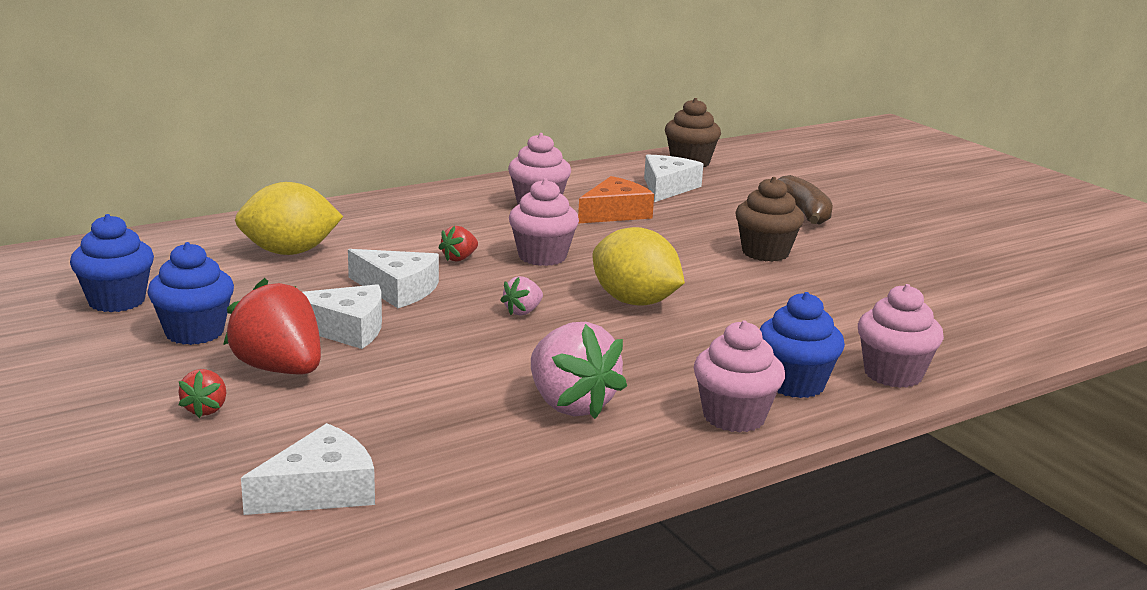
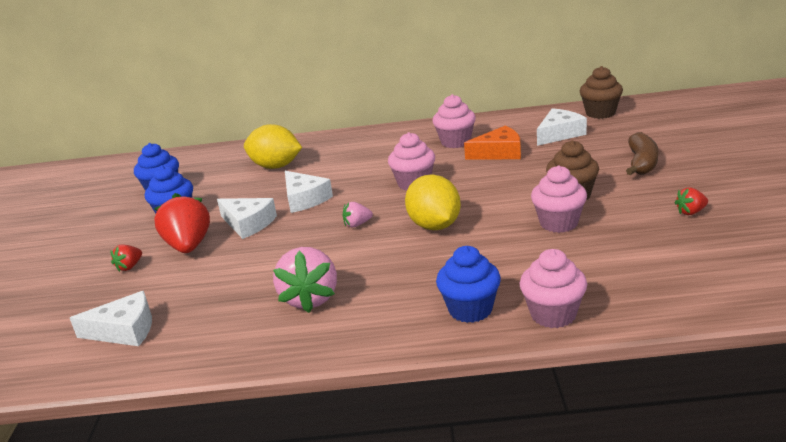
camera: 35 degrees right, 5 degrees up
(459, 258) = (363, 180): red strawberry -> red strawberry (691, 212)
(734, 417) = (399, 328): pink cupcake -> pink cupcake (559, 223)

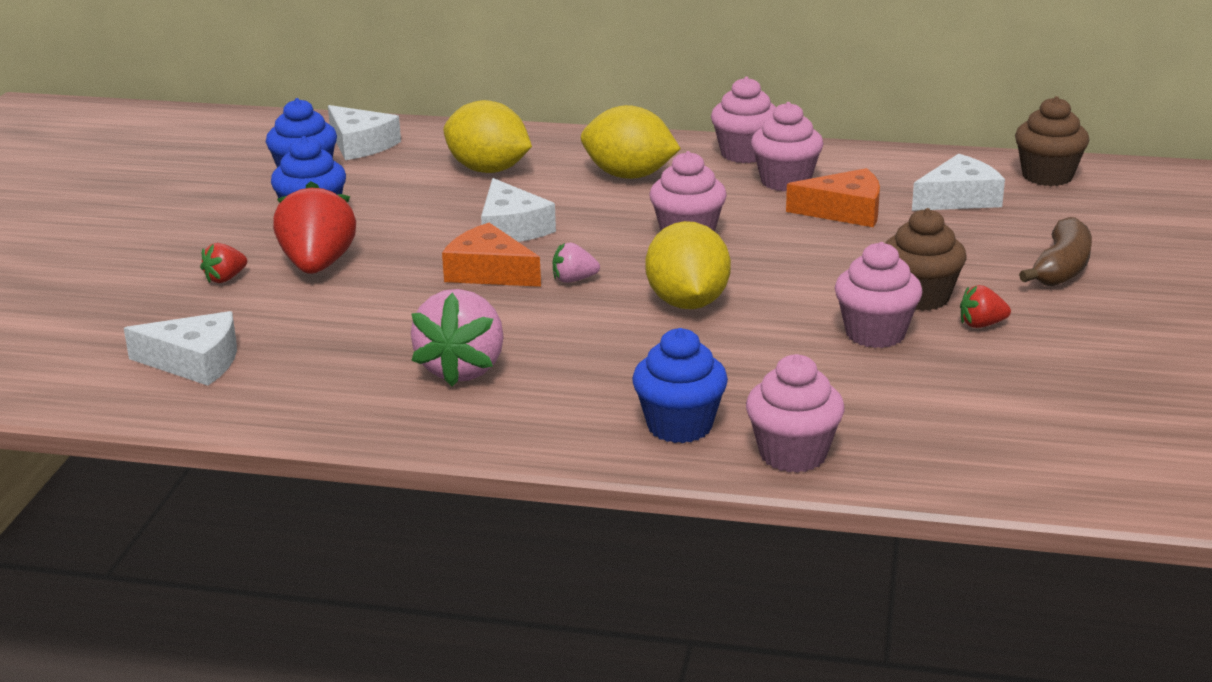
camera: 10 degrees right, 0 degrees up
(248, 223) = (414, 249): white cheese -> white cheese (360, 144)
(301, 229) = (489, 272): none -> orange cheese
(362, 155) = (629, 176): none -> yellow lemon
(424, 130) = (744, 154): none -> pink cupcake
(691, 212) = (1087, 355): red strawberry -> red strawberry (981, 325)

